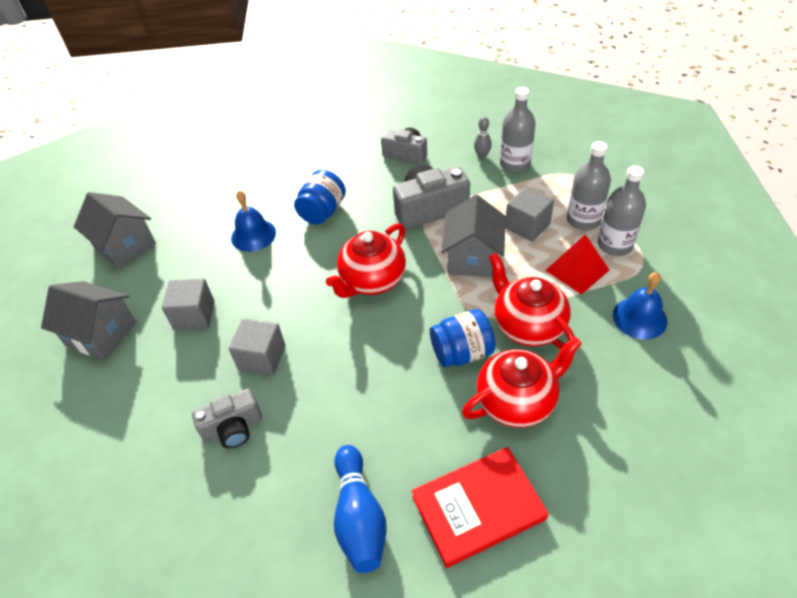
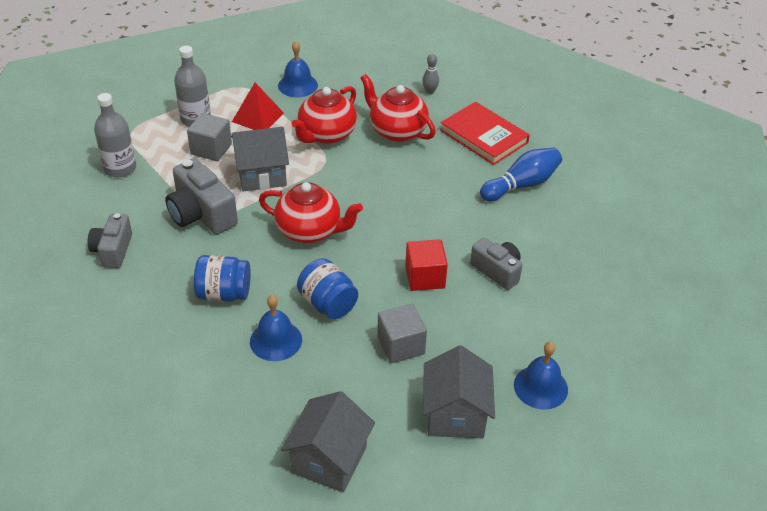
camera: 115 degrees left, 5 degrees down
(76, 410) = (540, 387): none -> blue bell
(262, 358) = (425, 277): grey cube -> red cube
(462, 352) = (366, 163): blue jar -> blue jar (328, 303)
(482, 156) = (109, 192): grey bowling pin -> grey bowling pin (430, 91)
(615, 245) = (222, 101): grey bottle -> none

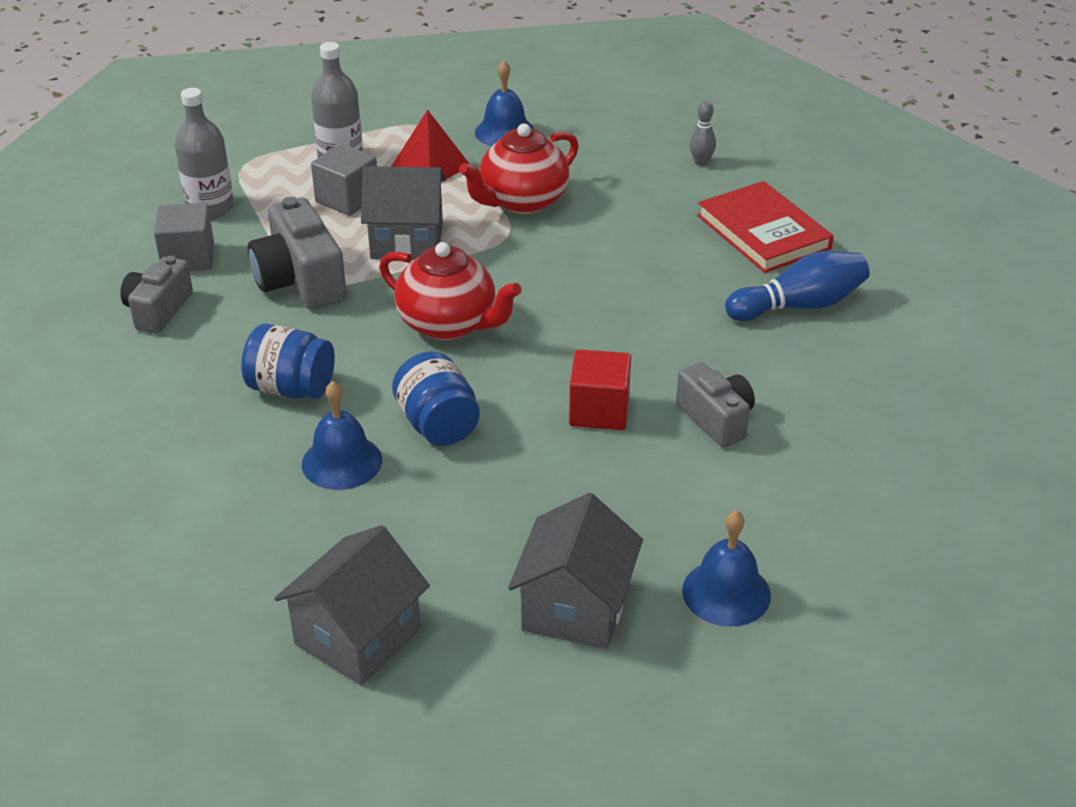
camera: 15 degrees right, 5 degrees down
(397, 131) = (630, 209): red teapot -> none
(401, 345) = (526, 498): grey cube -> grey cube (188, 258)

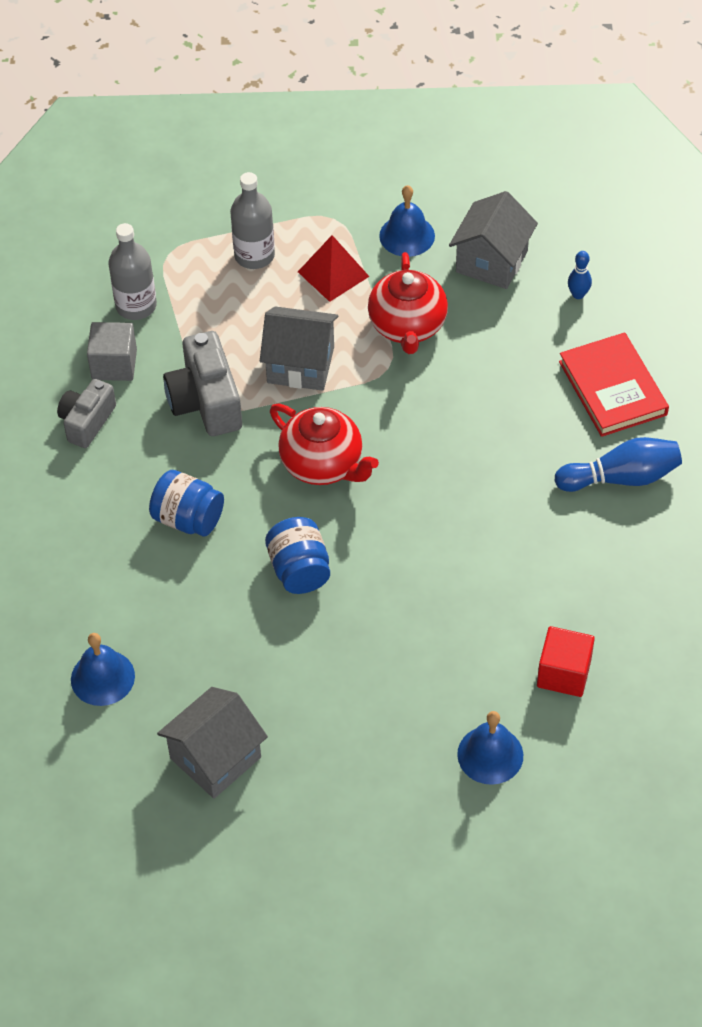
camera: 10 degrees right, 15 degrees up
(342, 462) = (220, 598): blue bell -> blue bell (102, 677)
(347, 199) = (255, 308): grey cube -> none
(522, 201) = (407, 327): red teapot -> red teapot turned 60 degrees counterclockwise
(575, 608) = (376, 753): grey house -> grey house (491, 261)
(599, 411) = (429, 571): red cube -> red cube (563, 673)
(701, 162) = (578, 294): grey bowling pin -> blue bowling pin
(716, 419) = (521, 591): grey camera -> none

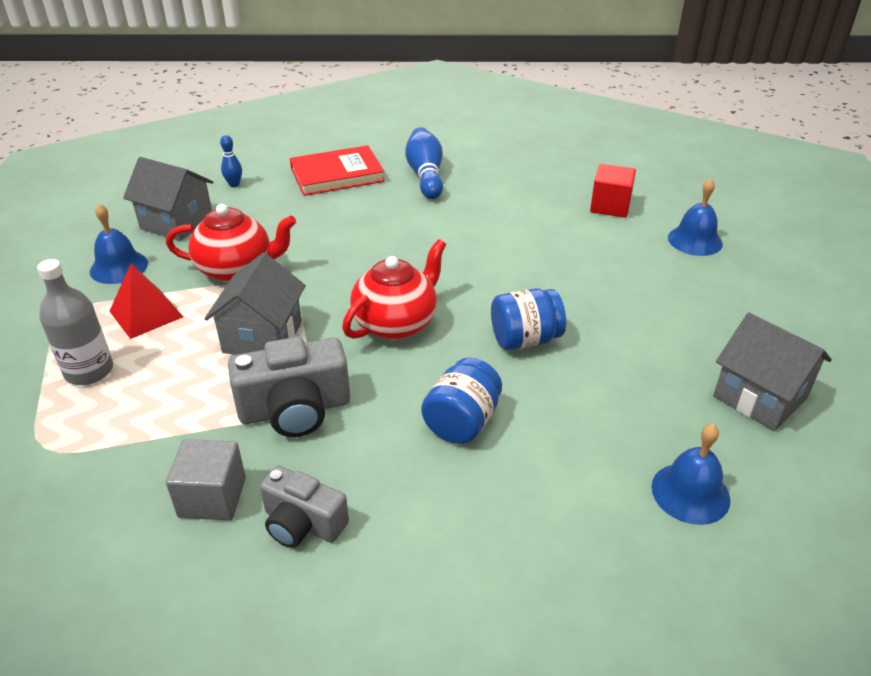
camera: 90 degrees left, 15 degrees down
(136, 306) = (119, 477): grey bottle -> none

